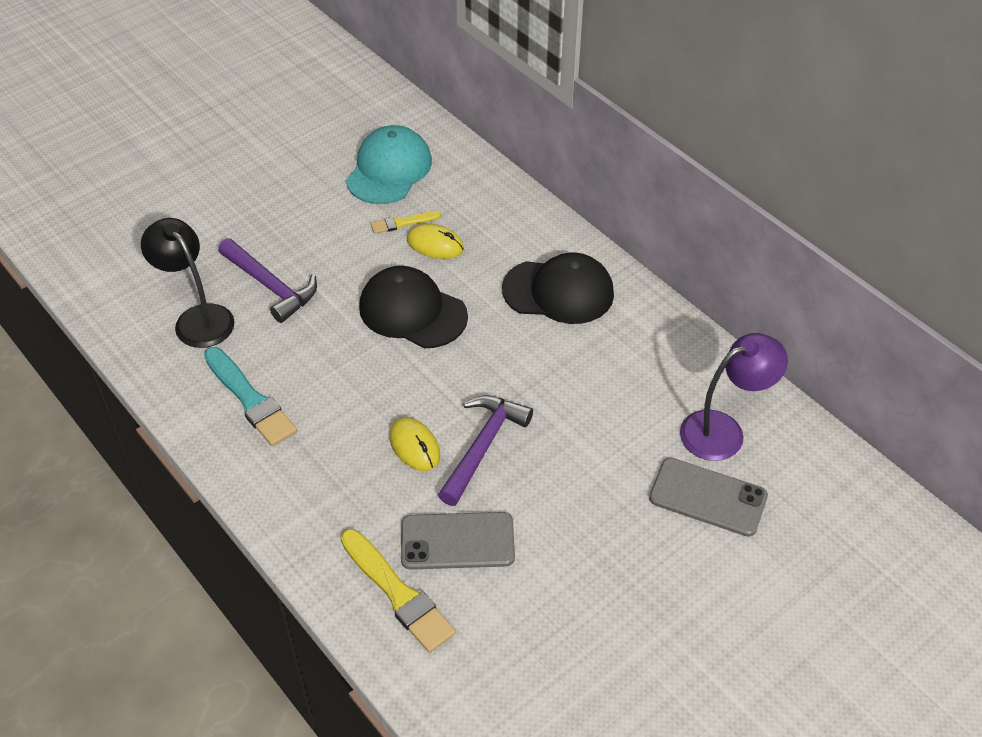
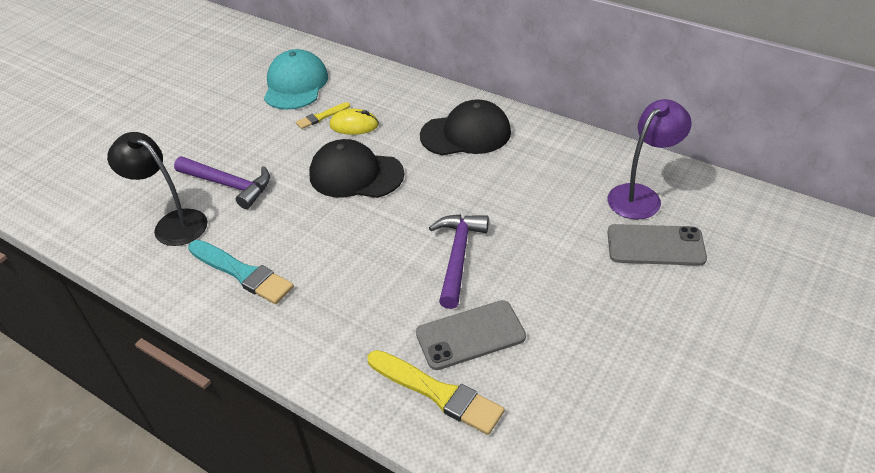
camera: 15 degrees left, 5 degrees down
(414, 446) = (400, 271): yellow mouse -> none

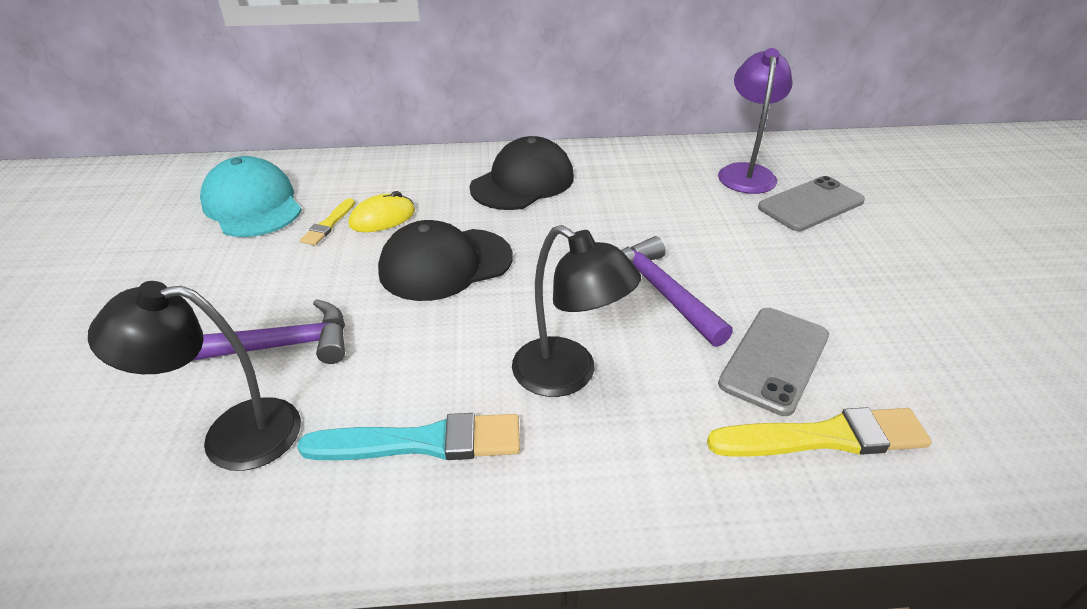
camera: 40 degrees left, 5 degrees down
(345, 278) = (568, 376): none -> black lamp

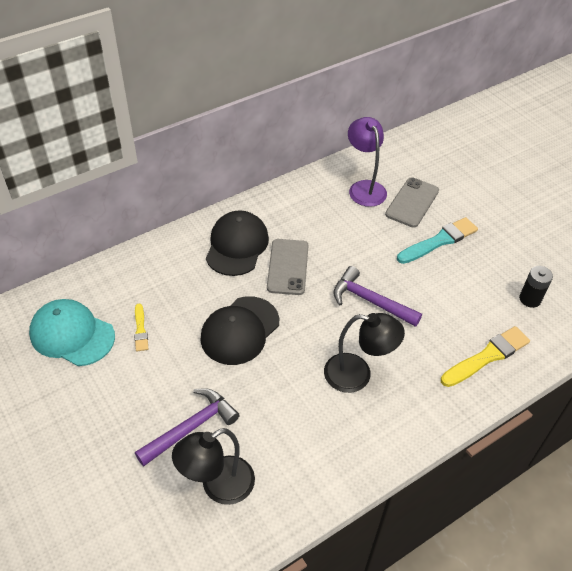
camera: 30 degrees left, 10 degrees up
(382, 218) = (171, 311): yellow mouse -> none
(422, 442) = (315, 444): turquoise brush -> turquoise brush (439, 241)
(774, 359) = (446, 322): grey phone -> grey phone (288, 267)
(964, 382) = (530, 299): none -> black battery

